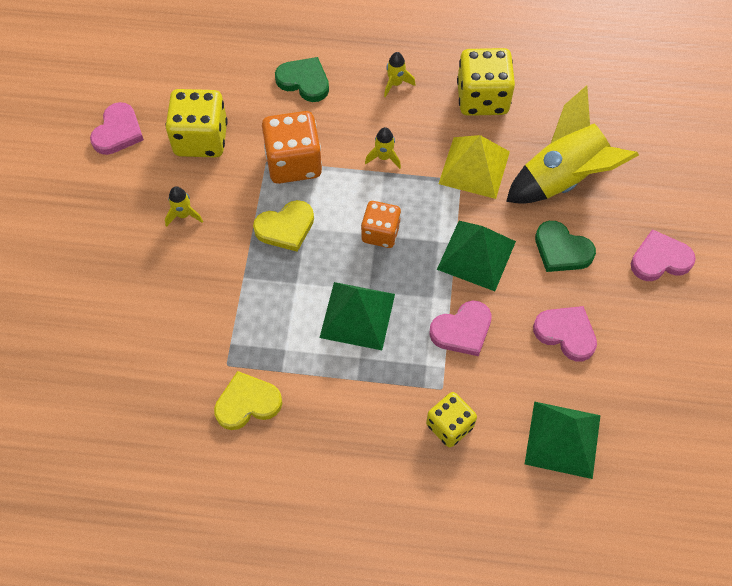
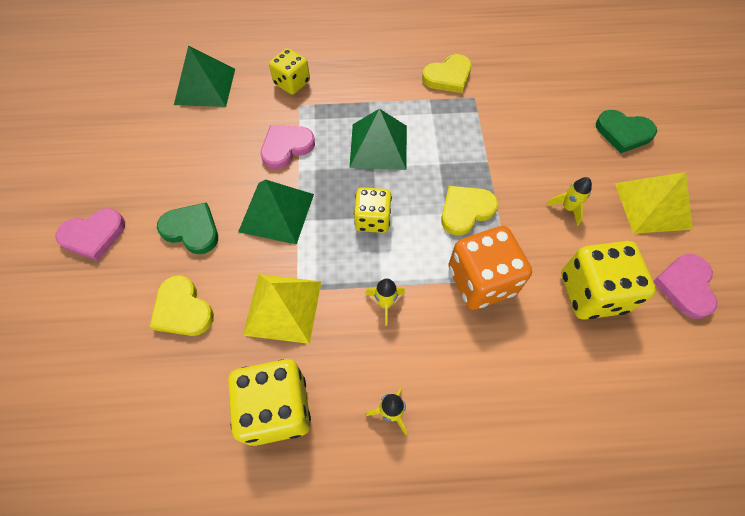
camera: 170 degrees right, 0 degrees up
(99, 204) = (653, 205): none -> yellow pyramid
(304, 81) = (506, 395): green heart -> green heart (623, 133)
(380, 233) = (372, 219): orange dice -> yellow dice
(563, 178) = (182, 309): yellow rocket -> yellow heart
(566, 333) = (195, 158): pink heart -> none

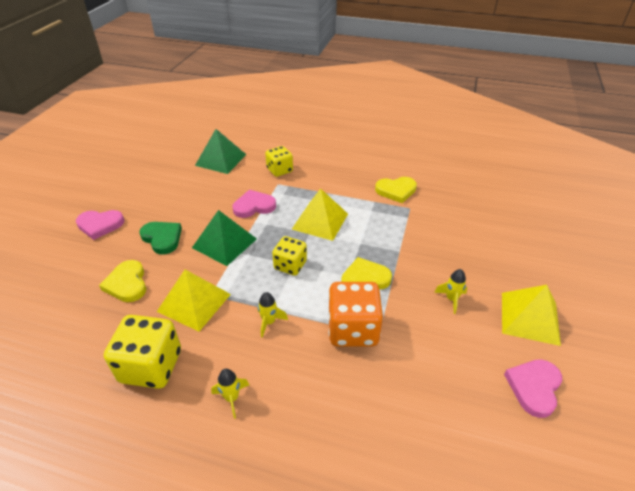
camera: 20 degrees right, 20 degrees down
(378, 146) = (320, 221): green pyramid -> yellow pyramid
(592, 292) = (444, 366): yellow dice -> none
(623, 133) = (526, 260): green heart -> none

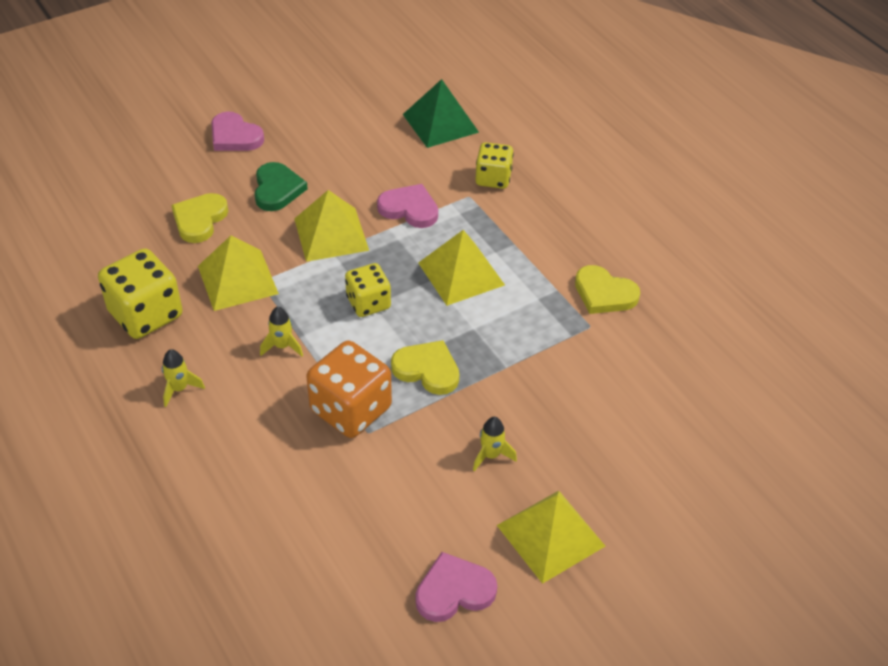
camera: 40 degrees right, 5 degrees up
(224, 243) = (331, 234): green pyramid -> yellow pyramid

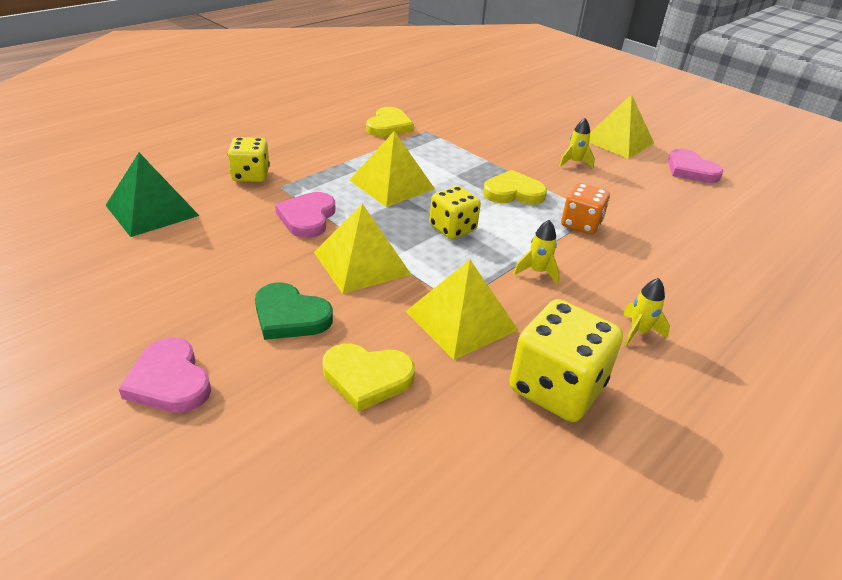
camera: 105 degrees left, 10 degrees down
(235, 136) = (169, 381): pink heart -> pink heart turned 120 degrees clockwise
(277, 189) = (290, 316): green heart -> green heart turned 135 degrees counterclockwise
(351, 409) = (581, 224): orange dice -> orange dice, size x0.63
(427, 370) = (513, 192): yellow heart -> yellow heart turned 75 degrees clockwise

